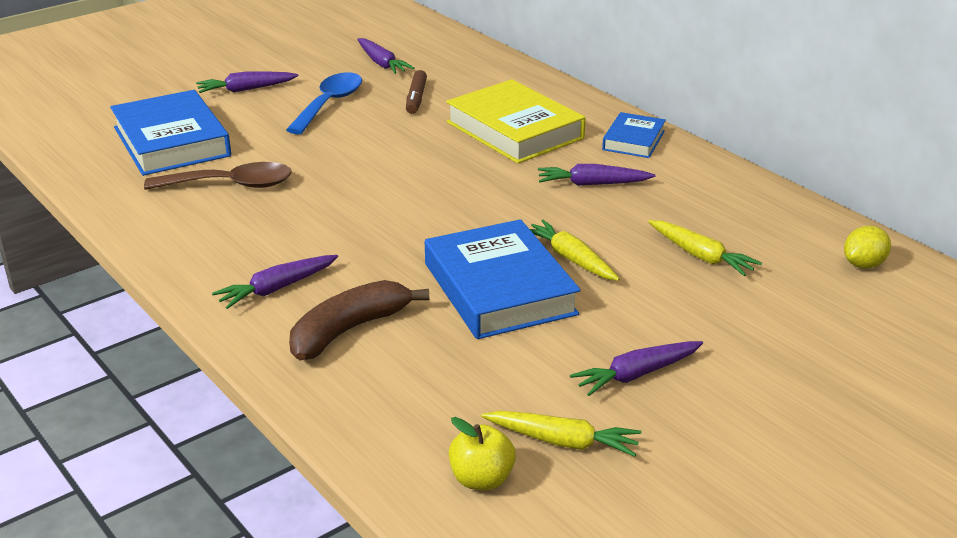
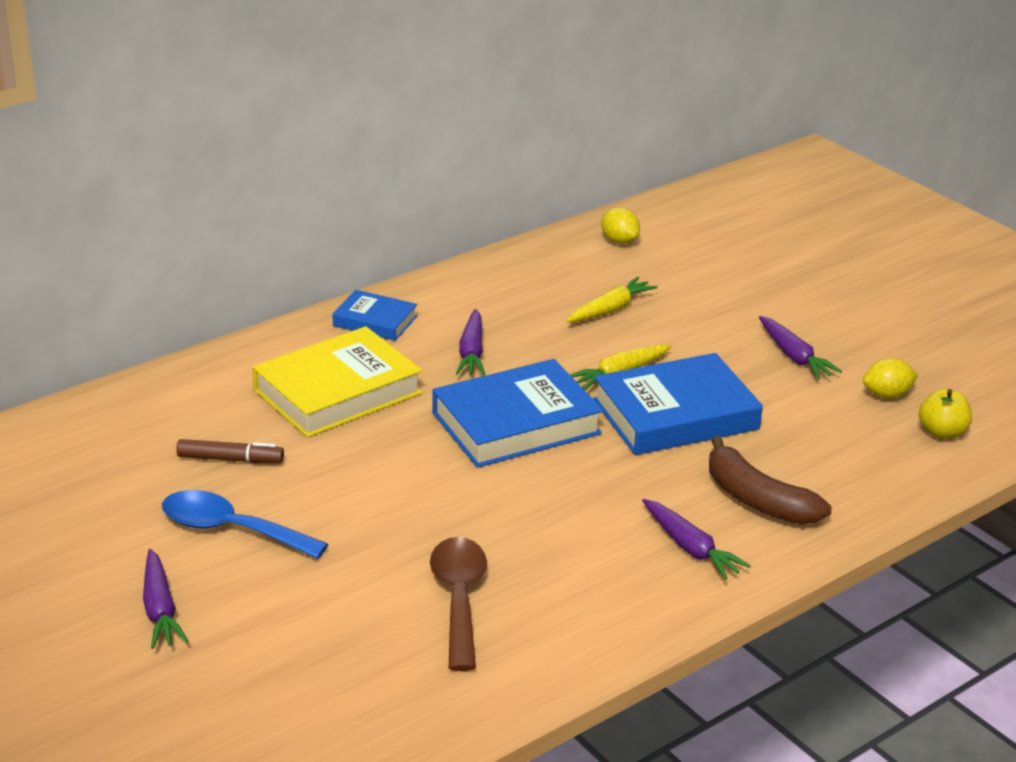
camera: 90 degrees left, 0 degrees up
(172, 141) = (325, 665): blue book -> blue book (516, 423)
(382, 63) = (103, 488): purple carrot -> none
(562, 441) = (887, 395): yellow carrot -> yellow lemon

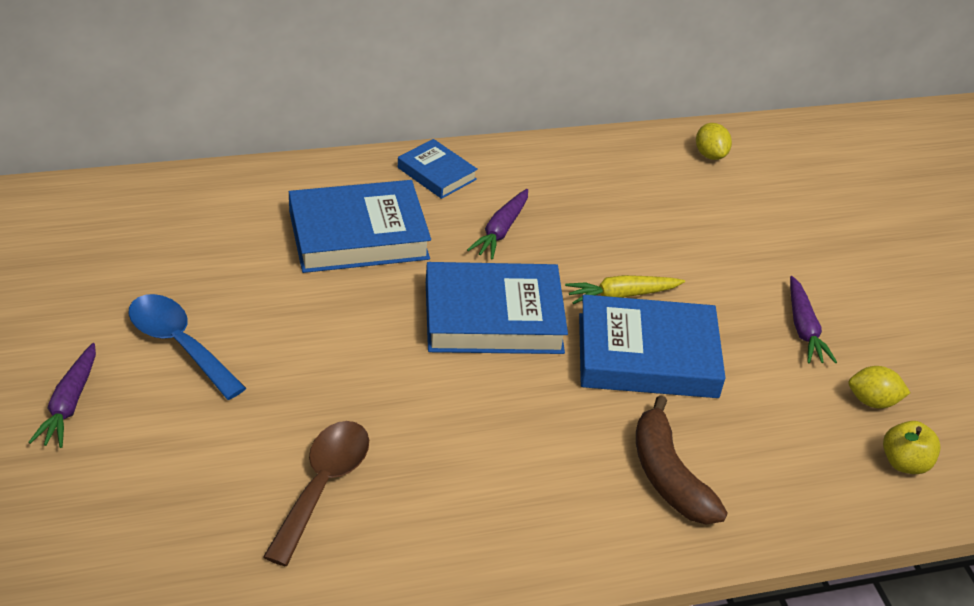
camera: 20 degrees right, 10 degrees up
(230, 459) = (225, 274): brown marker -> none
(337, 391) = (358, 235): yellow book -> blue book
(610, 309) = (656, 224): yellow carrot -> none
(690, 548) = (570, 506): purple carrot -> none

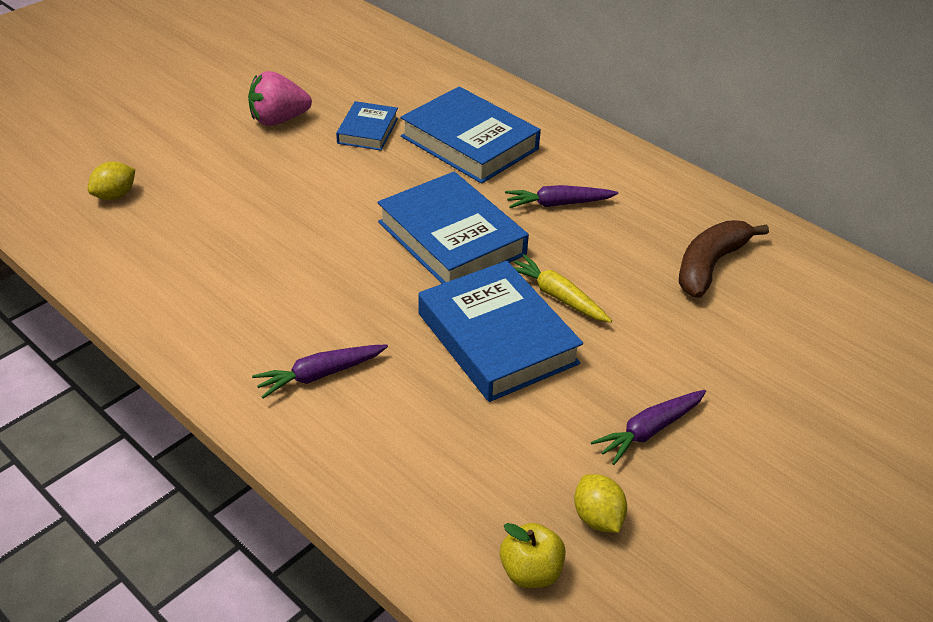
camera: 60 degrees right, 0 degrees up
(69, 404) = (189, 106): purple carrot -> purple carrot (320, 375)
(179, 344) = (278, 120): blue spoon -> pink strawberry
(323, 485) = (201, 228): brown spoon -> none
(436, 173) = (586, 148): blue book -> blue book (367, 130)
(668, 476) = (361, 402): brown banana -> brown banana (710, 265)
(710, 155) = (827, 282): yellow lemon -> yellow lemon (115, 195)

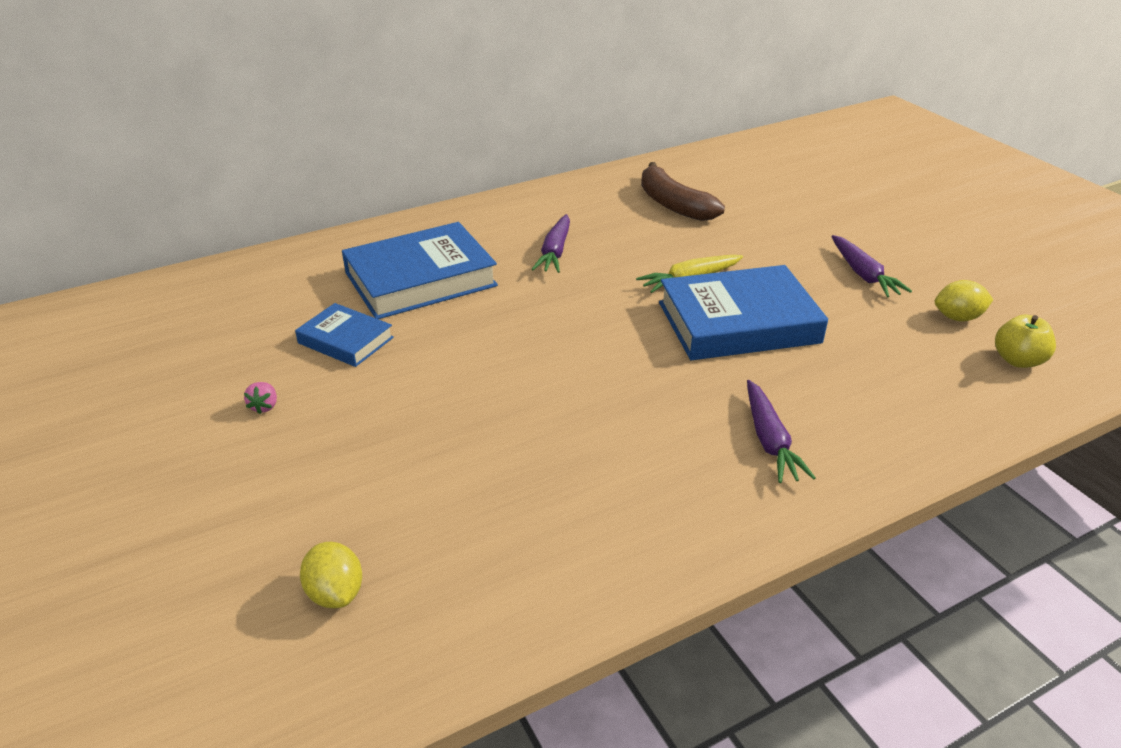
camera: 70 degrees left, 5 degrees down
(278, 120) = (264, 406): pink strawberry -> pink strawberry, size x0.42
(451, 238) = (579, 320): blue book -> none

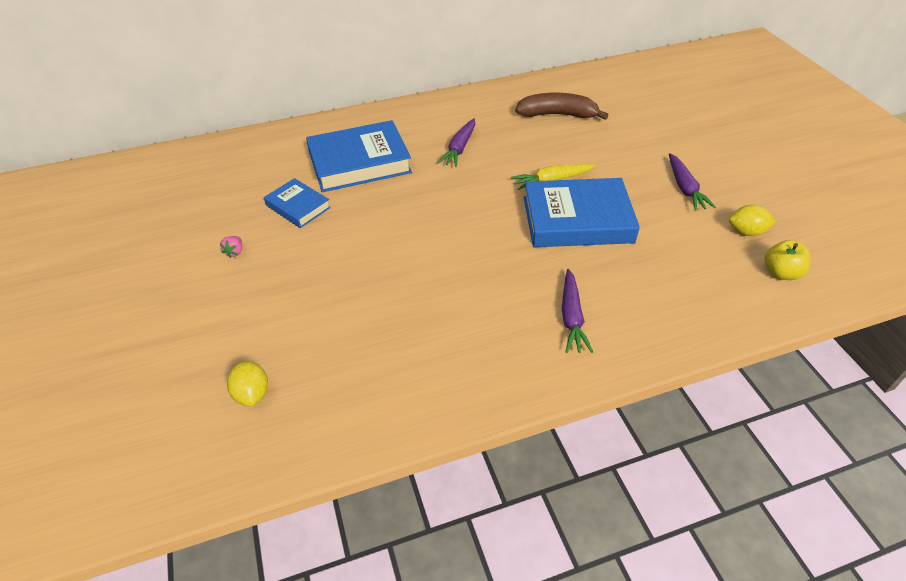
camera: 10 degrees right, 10 degrees up
(673, 204) = (557, 115): brown banana -> brown banana turned 120 degrees clockwise

